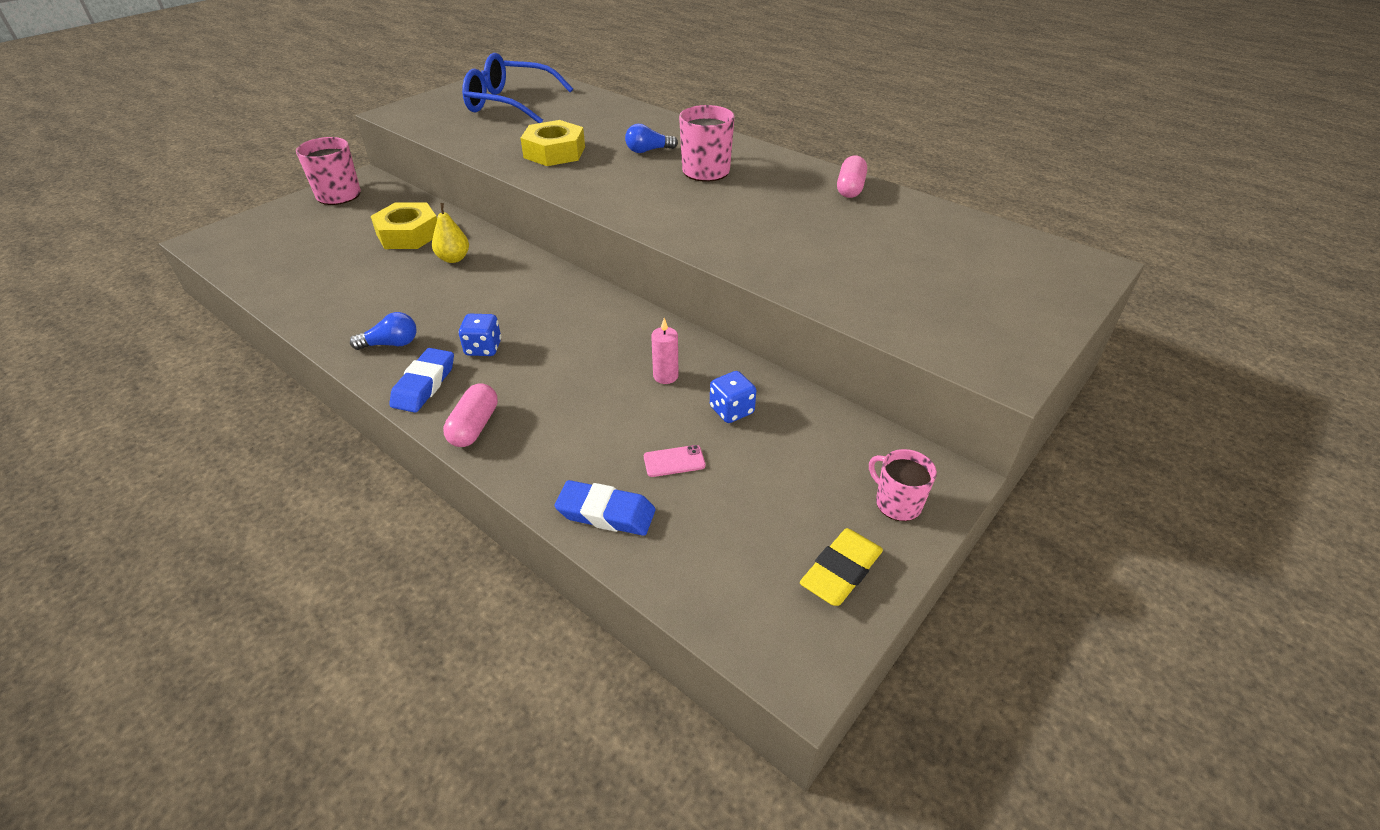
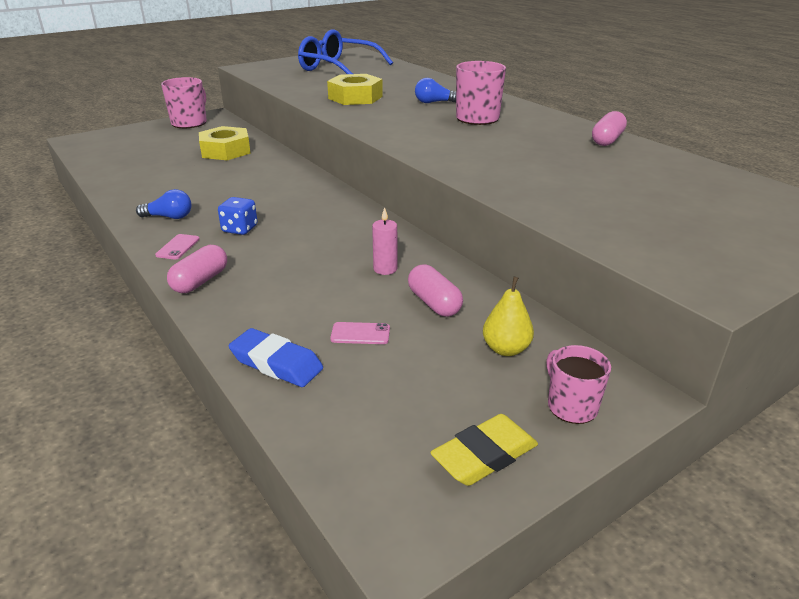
camera: 15 degrees right, 10 degrees down
(424, 385) = (178, 247): blue eraser -> pink phone
(454, 258) = (251, 169): yellow pear -> yellow pear (506, 349)
(731, 410) = (434, 303): blue dice -> pink capsule

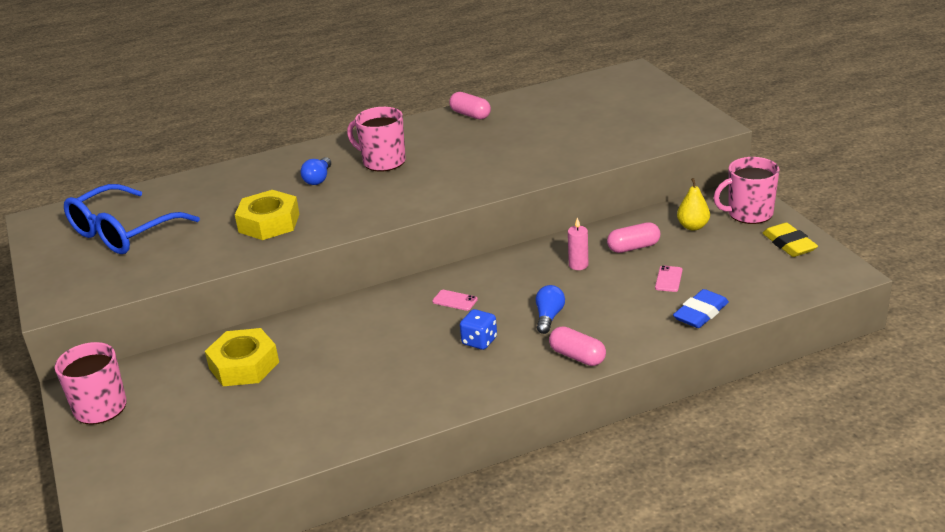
camera: 75 degrees left, 0 degrees up
(169, 217) = (433, 389): blue light bulb -> blue light bulb (549, 317)
(178, 247) = (507, 376): pink phone -> pink phone (455, 300)
(571, 406) = (749, 213): pink mug -> pink mug, size x1.55

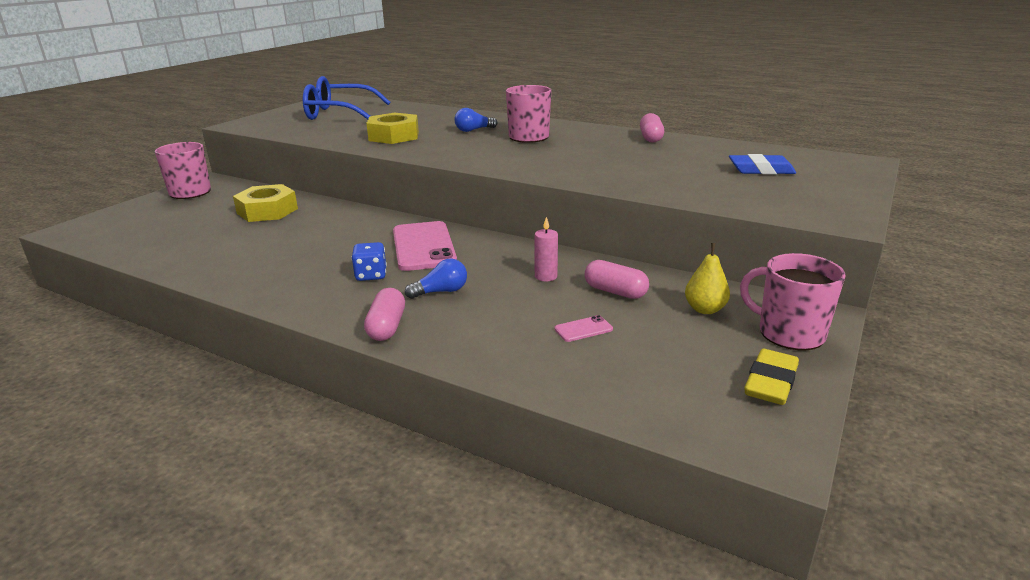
camera: 50 degrees right, 5 degrees down
(455, 300) = (423, 246): pink phone -> pink phone, size x2.40
(700, 313) = (540, 370): blue eraser -> blue eraser (761, 170)

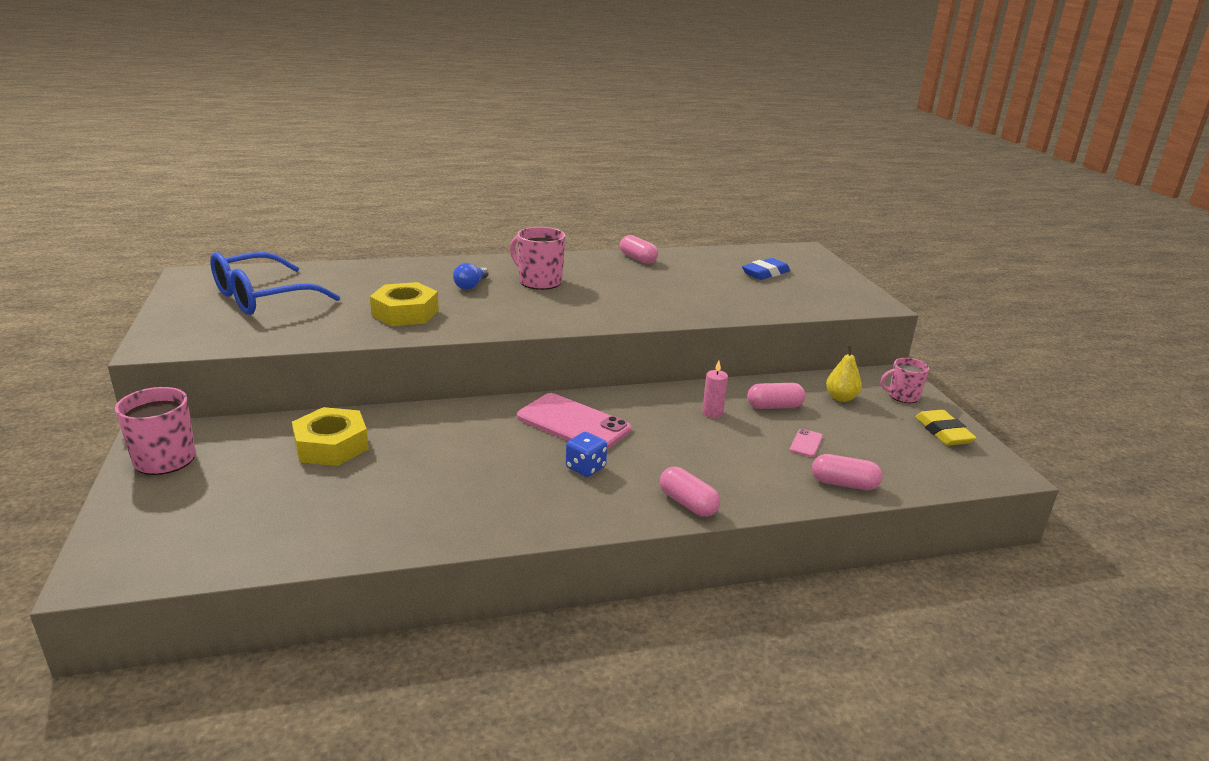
camera: 45 degrees left, 0 degrees up
(441, 292) = (667, 457): blue light bulb -> none
(549, 374) = (844, 484): none -> pink capsule
(789, 333) = (902, 396): pink mug -> pink mug, size x0.65

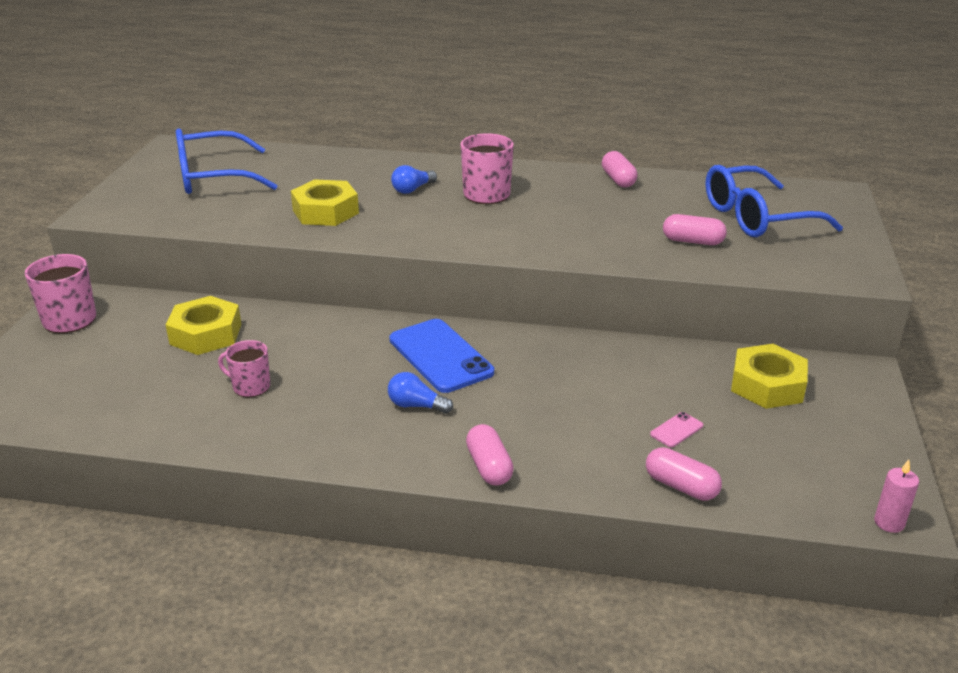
camera: 25 degrees right, 5 degrees up
(573, 423) = (440, 356): pink phone -> blue phone
(585, 468) = (416, 406): blue dice -> blue light bulb
(712, 413) = (597, 373): pink candle -> pink candle (889, 523)
(765, 273) = (757, 217): blue eraser -> blue glasses
(774, 406) = (676, 380): pink capsule -> pink capsule (692, 241)
(841, 398) = (767, 385): yellow pear -> yellow nut
(902, 396) = (850, 398): pink mug -> pink mug (250, 386)
(943, 432) = (863, 454): yellow eraser -> none

